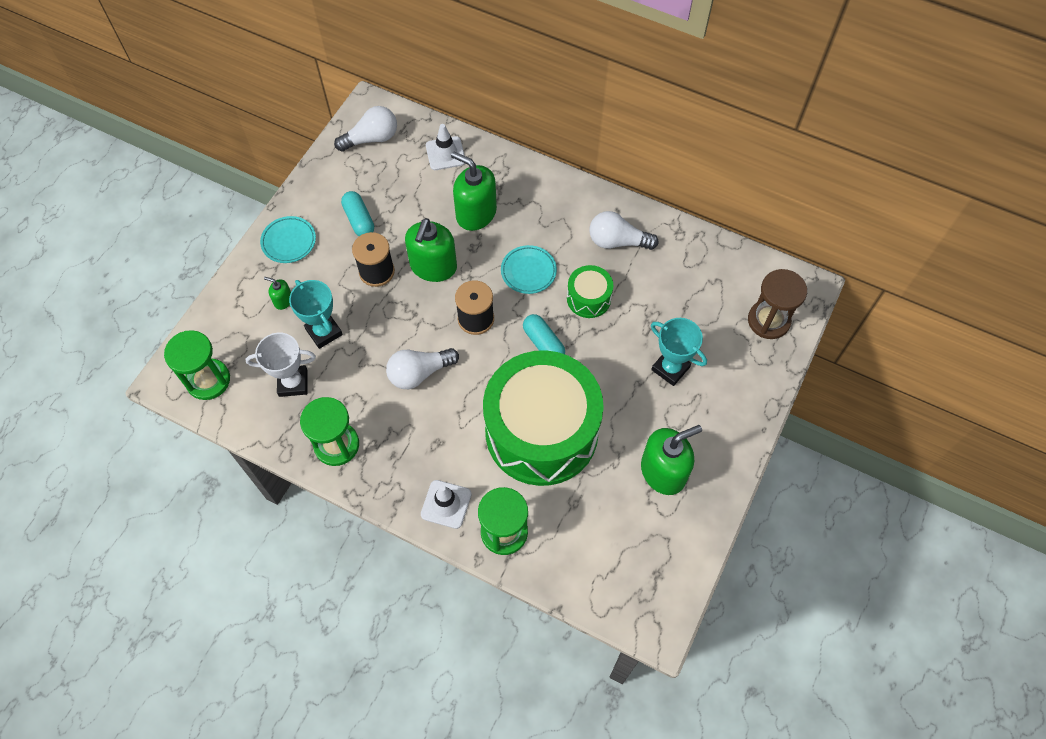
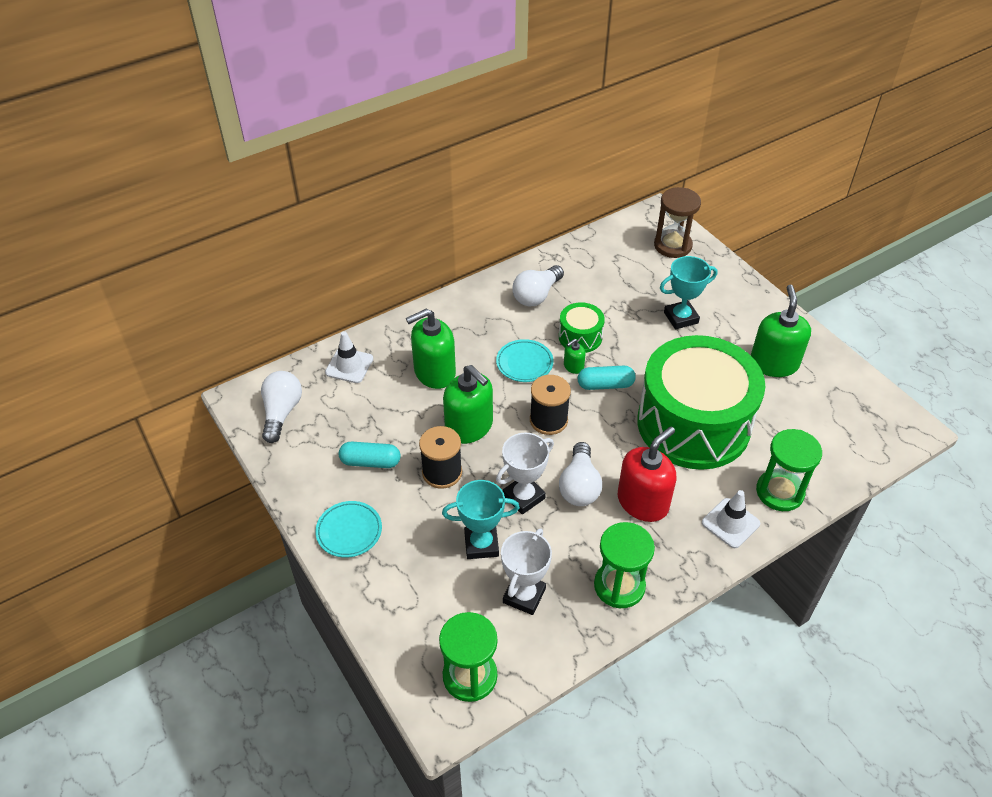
camera: 60 degrees left, 15 degrees down
(283, 300) = (418, 565): green soap dispenser -> green soap dispenser (573, 366)
(385, 338) = (523, 497): none -> white trophy
(430, 427) = (643, 502): none -> red soap dispenser

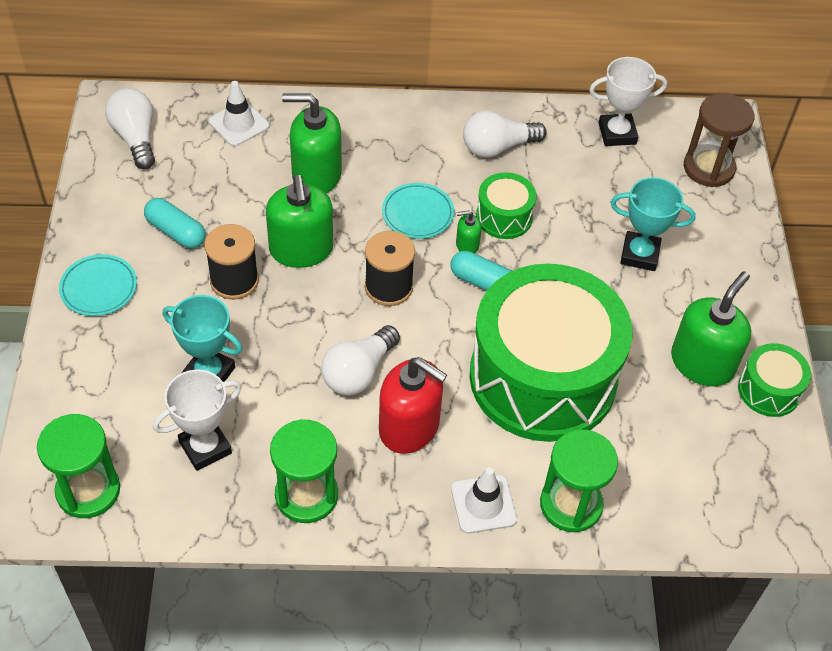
camera: 30 degrees right, 5 degrees up
(281, 413) = (136, 138): white light bulb -> white light bulb turned 60 degrees counterclockwise
(523, 497) = (292, 351): white trophy -> white trophy (617, 133)
(643, 502) = (409, 427): red soap dispenser -> red soap dispenser turned 45 degrees clockwise
(823, 359) = (769, 390): none -> green drum

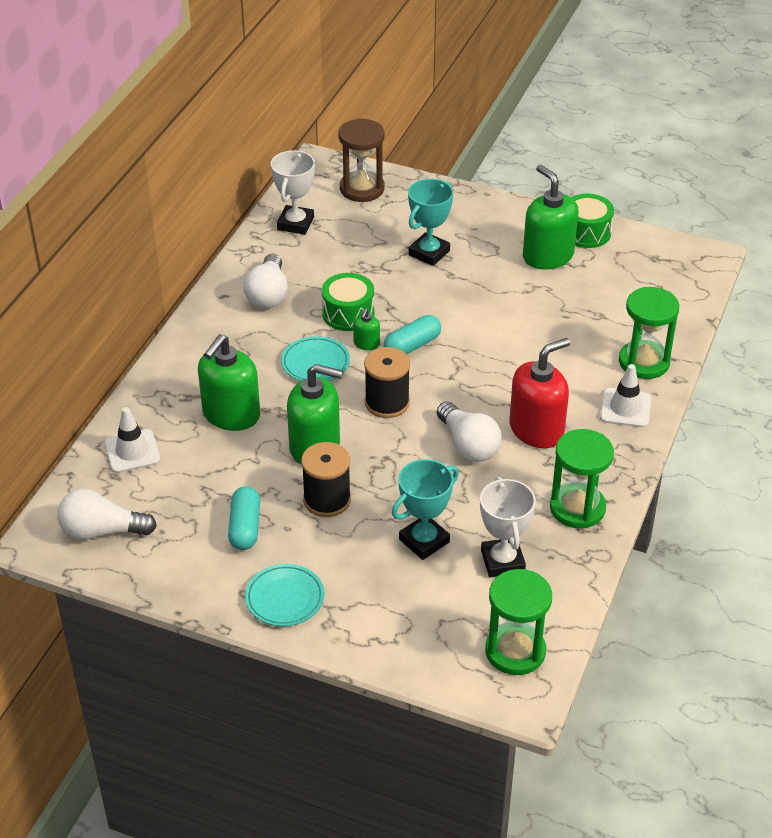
camera: 65 degrees left, 10 degrees down
(176, 232) = (245, 527): turquoise capsule -> turquoise capsule turned 60 degrees counterclockwise
(542, 377) = (522, 341): green drum -> none

